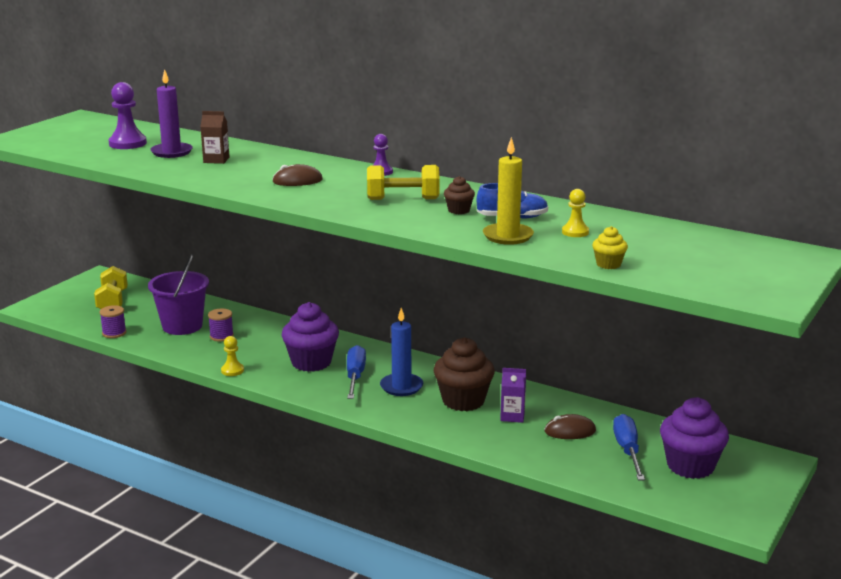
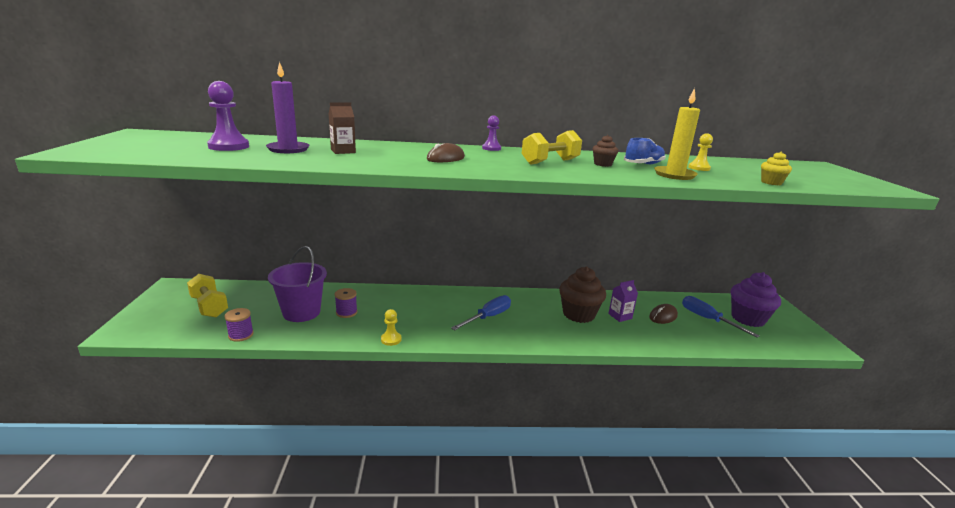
camera: 35 degrees left, 0 degrees up
(311, 362) = (443, 315): purple cupcake -> none
(355, 376) = (488, 317): blue screwdriver -> blue screwdriver turned 75 degrees clockwise
(401, 387) = (528, 316): blue candle -> none

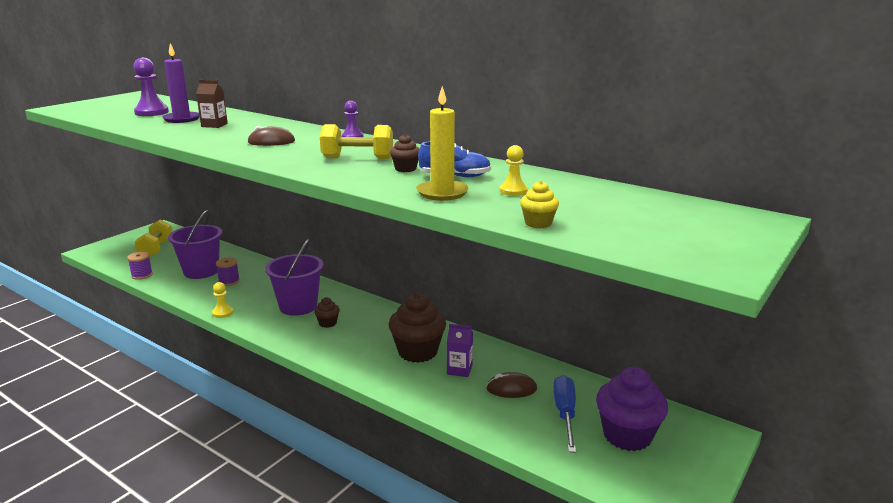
camera: 40 degrees right, 0 degrees up
(443, 312) = (298, 306): none -> purple bucket
(488, 317) = (327, 323): blue screwdriver -> brown cupcake

